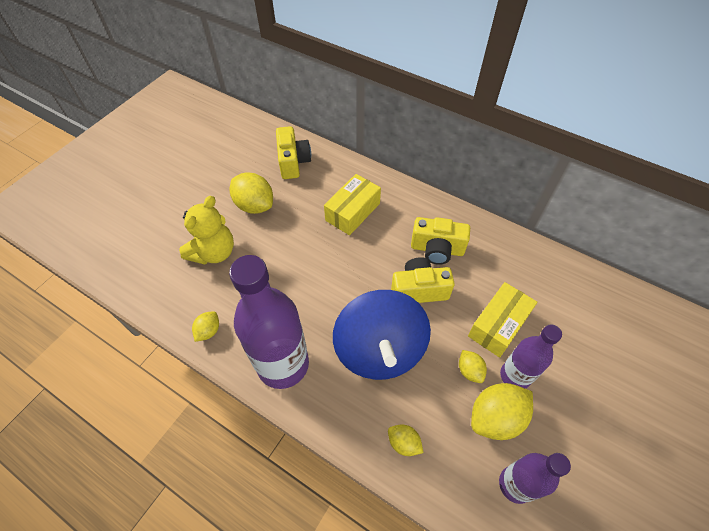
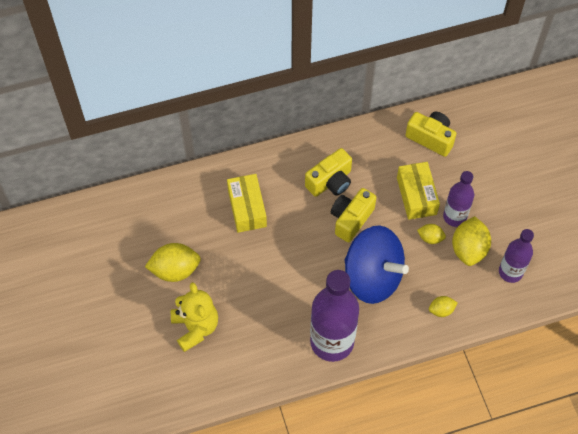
camera: 50 degrees left, 5 degrees up
(208, 331) = (264, 372): yellow lemon -> none
(293, 162) = (155, 212): yellow camera -> yellow camera (430, 138)

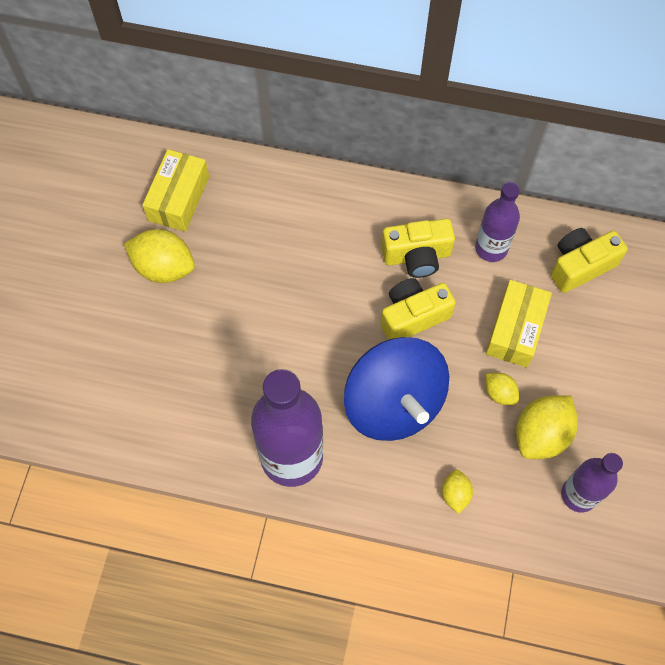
camera: 30 degrees right, 5 degrees up
(195, 327) = (143, 349): yellow teddy bear -> none
(247, 208) = (295, 237): yellow box -> yellow box (179, 198)
(430, 138) = (580, 266): yellow camera -> yellow camera turned 90 degrees counterclockwise
(441, 310) = (455, 494): yellow lemon -> yellow lemon turned 75 degrees clockwise
(454, 217) = (549, 382): purple bottle -> purple bottle (491, 248)

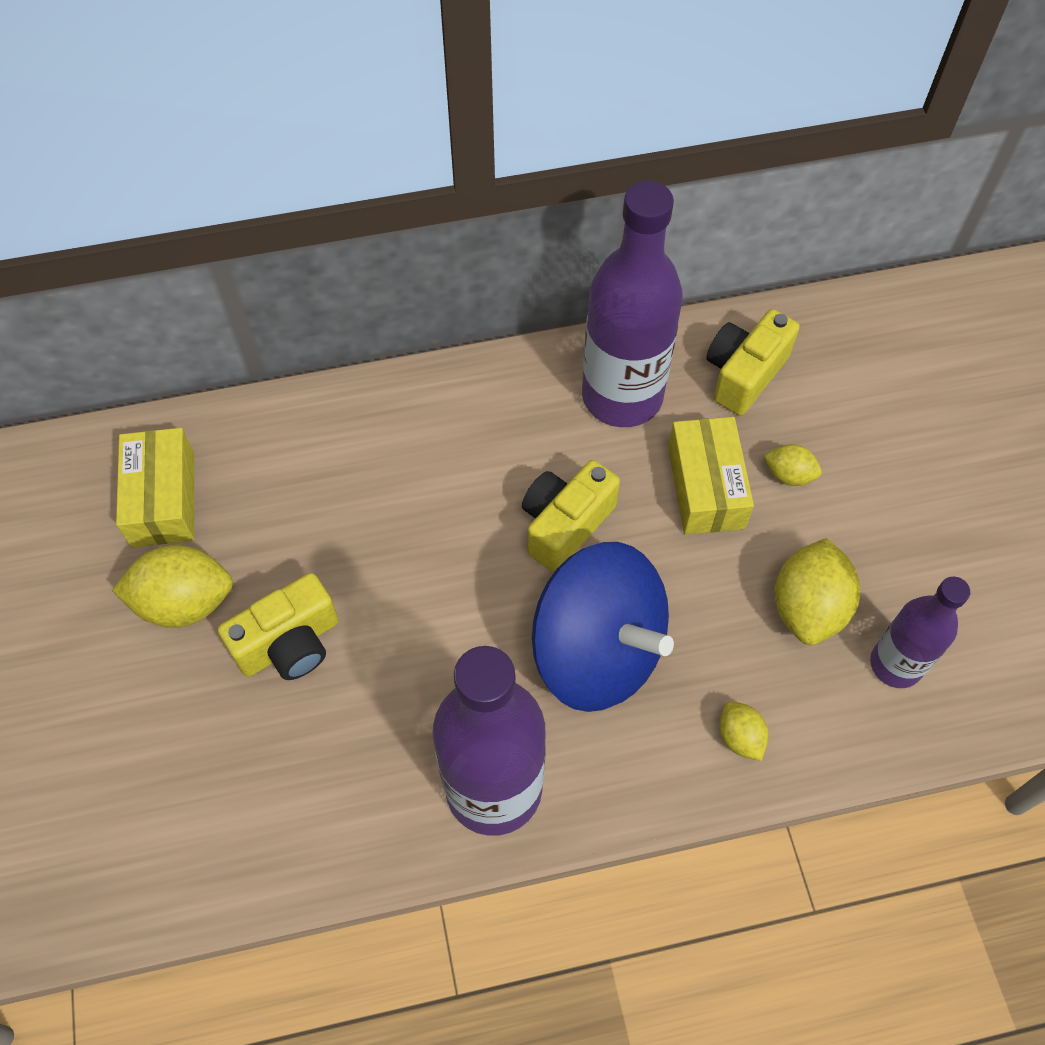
camera: 25 degrees left, 5 degrees down
(417, 256) = (531, 445): yellow camera -> yellow camera (289, 644)
(491, 248) = (622, 396): purple bottle -> purple bottle, size x1.73
(499, 393) = (728, 577): yellow lemon -> yellow lemon (789, 475)

